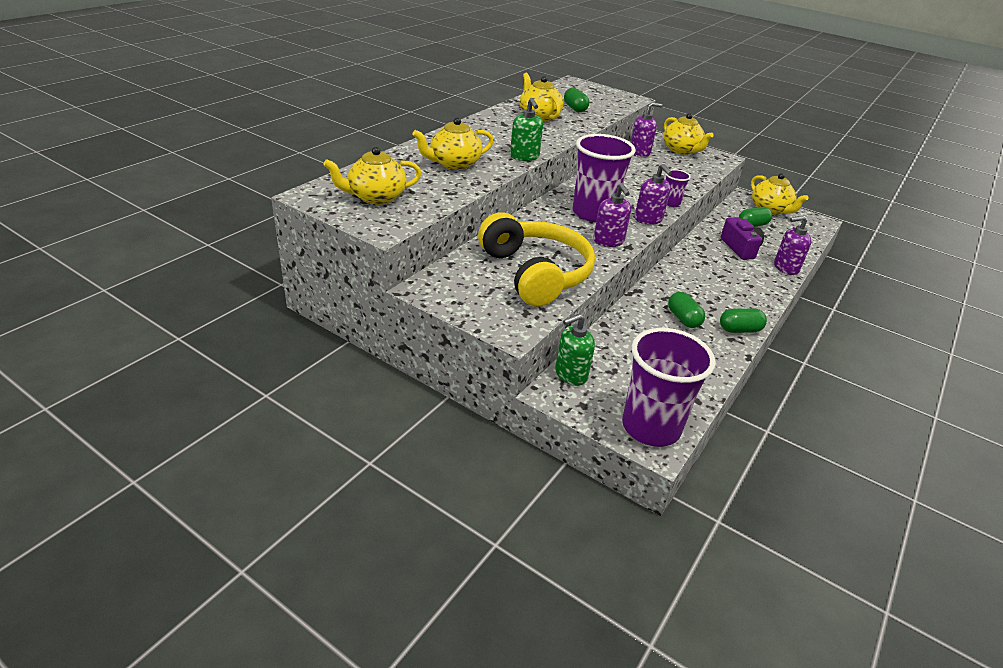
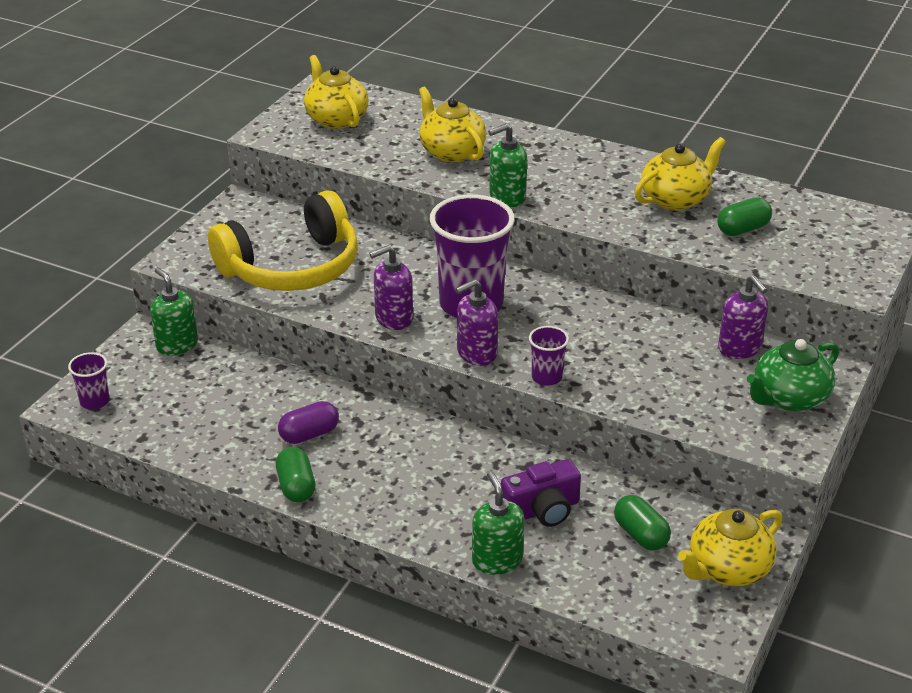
camera: 85 degrees right, 0 degrees up
(651, 427) = (95, 401): purple cup -> purple cup, size x0.45
(681, 150) = (789, 398): yellow teapot -> green teapot
(683, 319) = (309, 434): green capsule -> purple capsule
(785, 268) = (497, 560): purple soap dispenser -> green soap dispenser

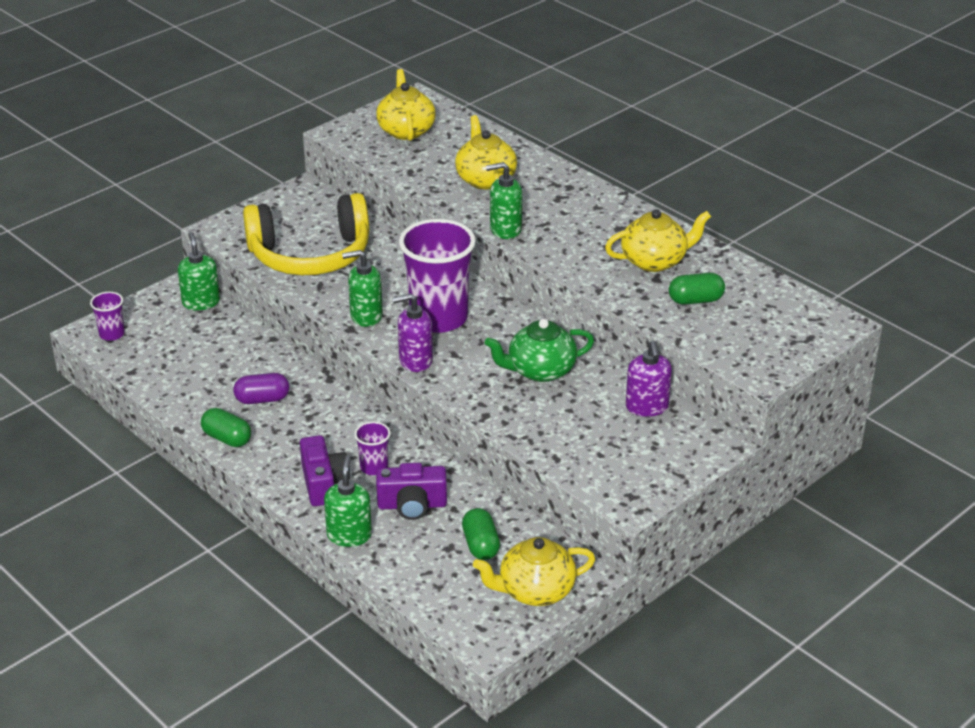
camera: 20 degrees right, 0 degrees up
(296, 487) = (227, 438): green capsule -> green capsule turned 60 degrees counterclockwise
(393, 318) = (366, 316): purple soap dispenser -> green soap dispenser
(433, 510) = (323, 483): none -> purple camera
(546, 377) = (461, 393): purple cup -> purple cup (374, 467)
(789, 398) = (659, 459): green teapot -> green teapot (540, 370)

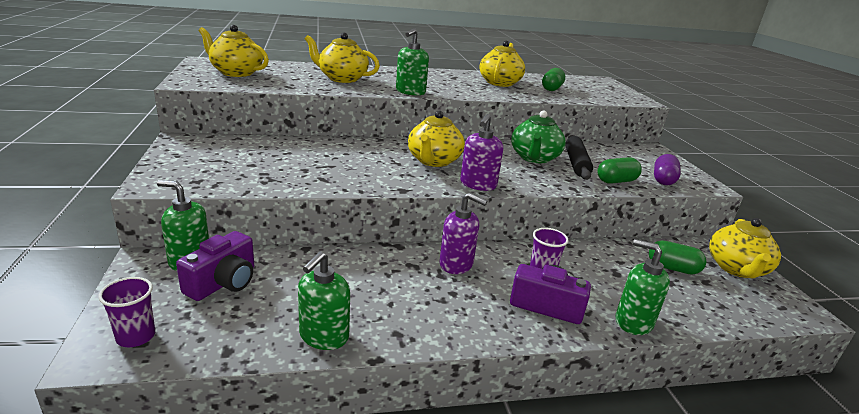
camera: 60 degrees left, 10 degrees down
(227, 438) = (426, 333): green capsule -> green capsule (616, 181)
(262, 399) = (387, 288): purple capsule -> purple capsule (663, 180)
(310, 255) = (274, 167): yellow headphones -> none
(366, 316) = (394, 179): green soap dispenser -> green soap dispenser (323, 336)
(412, 505) = (605, 276): purple camera -> purple camera (223, 282)
(438, 318) = (433, 161): purple cup -> yellow teapot
(565, 401) = (576, 163): none -> black rolling pin
(647, 407) = (601, 149): purple soap dispenser -> purple soap dispenser (456, 264)

